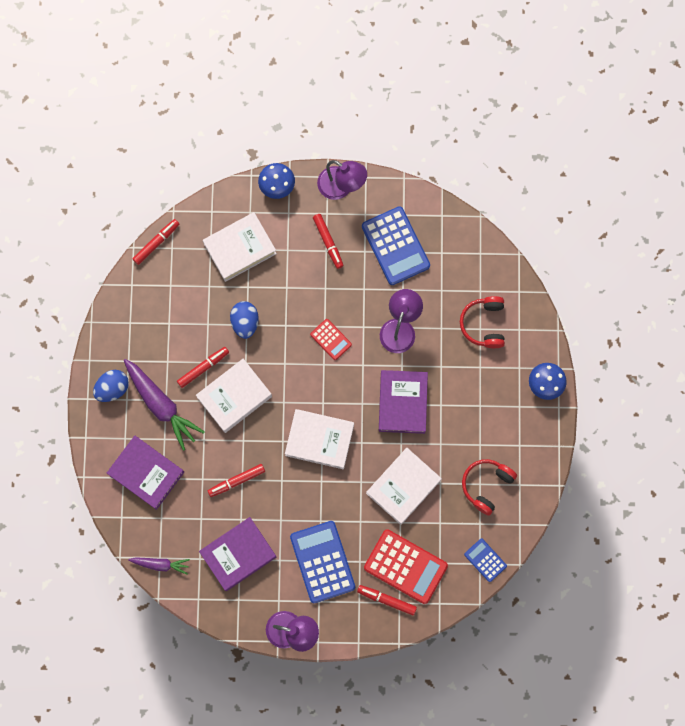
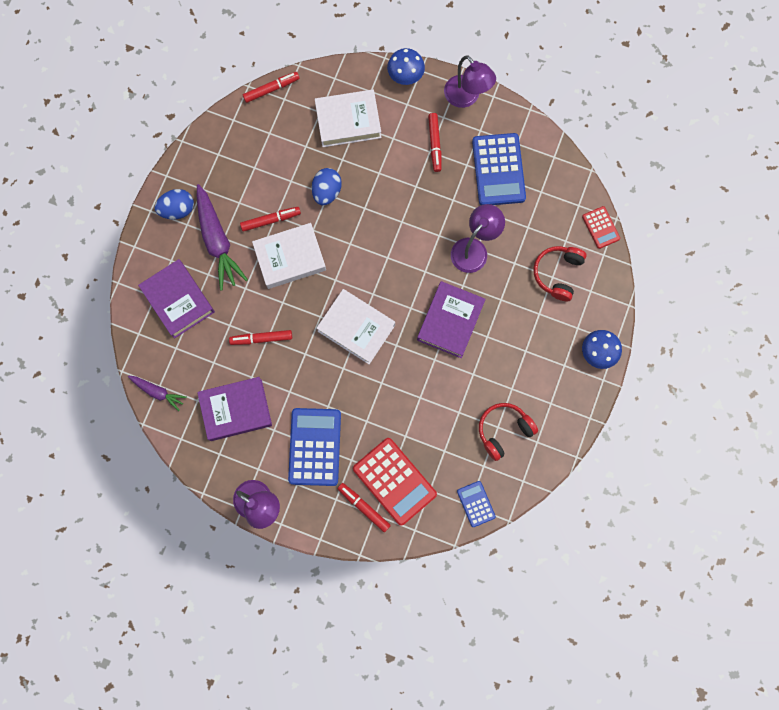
camera: 20 degrees right, 0 degrees up
(331, 339) = (403, 236): red calculator -> red calculator (600, 227)
(403, 487) = (421, 402): white book -> none

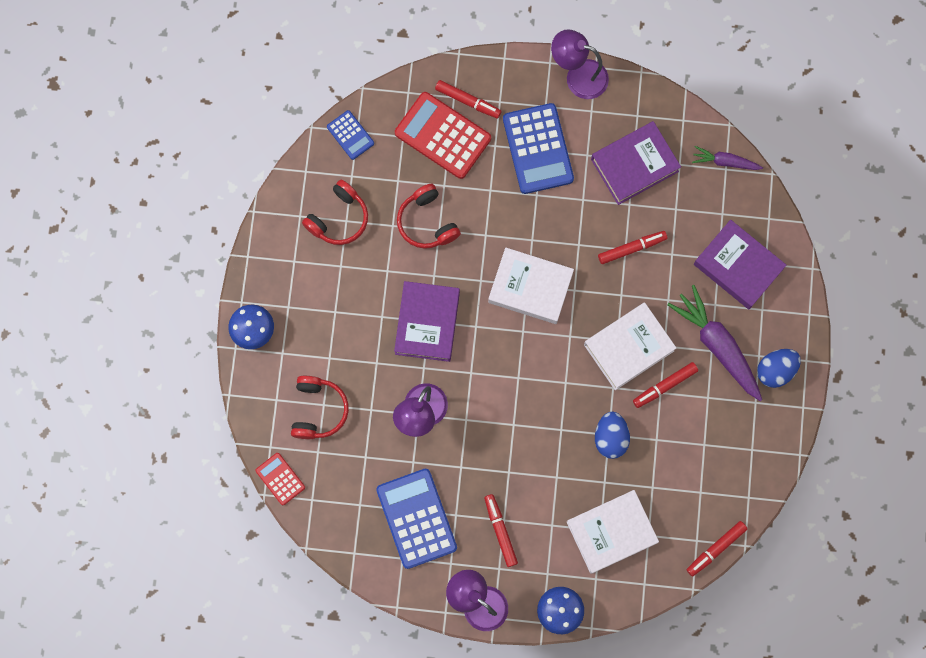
camera: 165 degrees right, 0 degrees up
(428, 407) = (427, 222): none -> red headphones

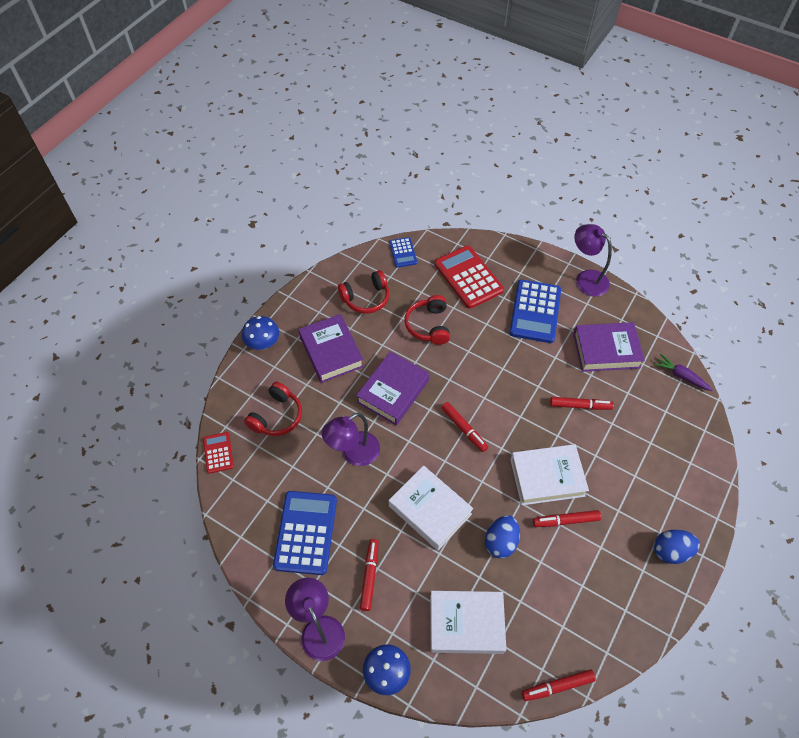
camera: 25 degrees right, 20 degrees down
(468, 101) = (497, 264): red marker -> red marker (464, 429)
(530, 287) = (486, 400): white book -> white book (430, 510)
(717, 345) = (625, 508): purple carrot -> none
(738, 266) = (665, 455): purple book -> purple book (331, 351)

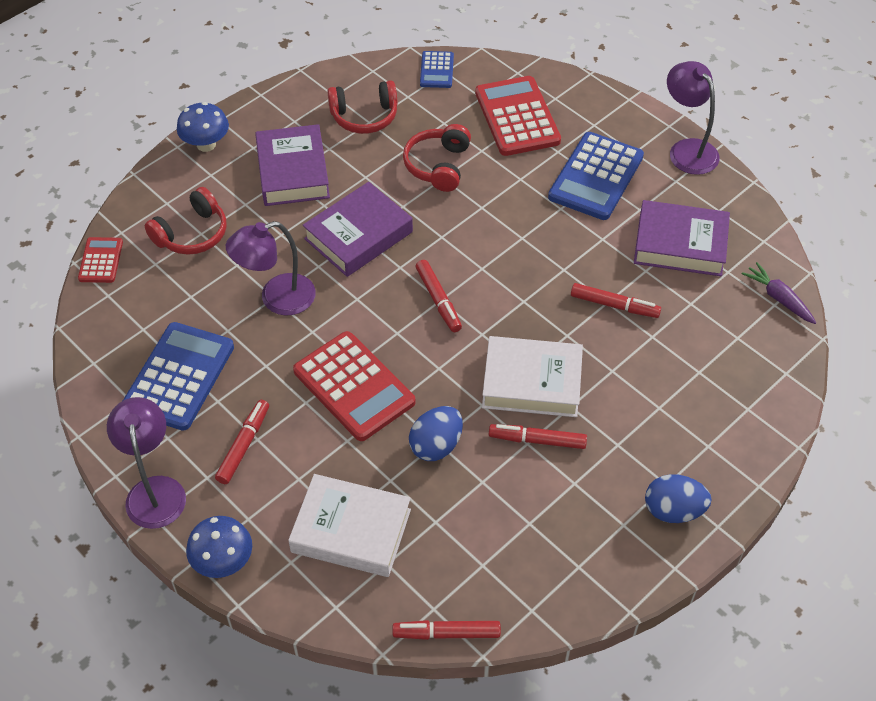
camera: 15 degrees right, 5 degrees down
(430, 510) = (354, 386): white book -> red calculator

